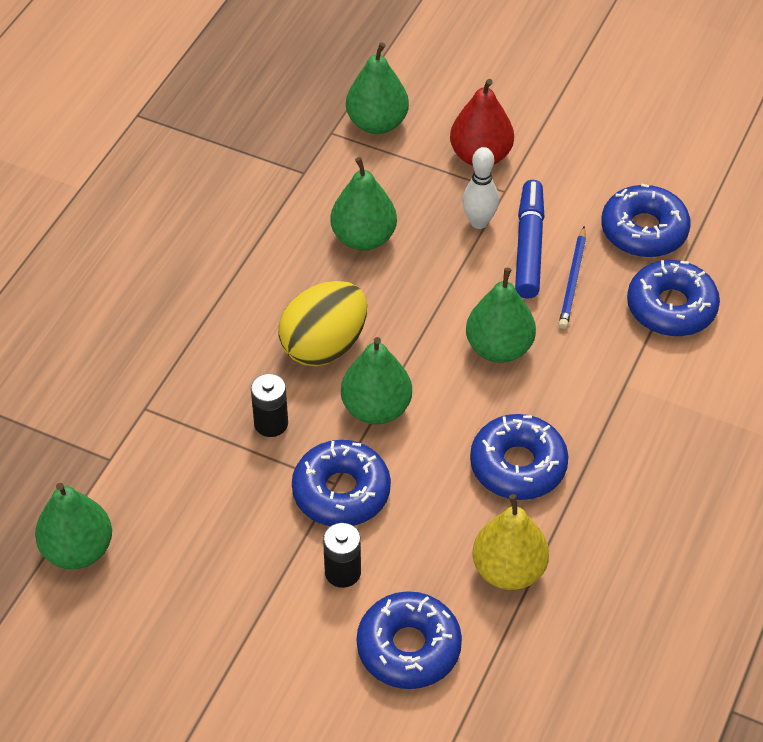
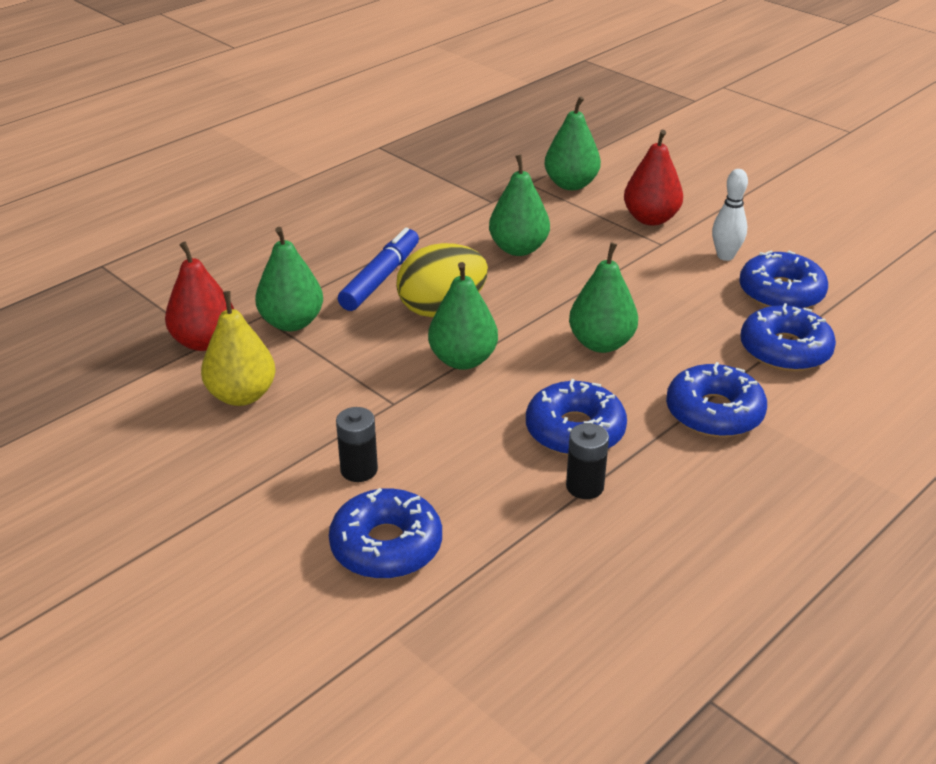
camera: 20 degrees right, 15 degrees down
(78, 550) = (136, 395): green pear -> green pear (292, 322)
(105, 460) = (204, 342): none -> red pear
(271, 423) = (362, 349): black battery -> black battery (585, 486)
(341, 492) = (395, 410): blue donut -> blue donut (714, 412)
(479, 222) = (627, 258): white bowling pin -> white bowling pin (725, 256)
(509, 570) = (522, 509): yellow pear -> yellow pear (242, 395)
(529, 246) = (665, 282): blue marker -> blue marker (380, 278)
(573, 280) = (696, 312): blue pencil -> none

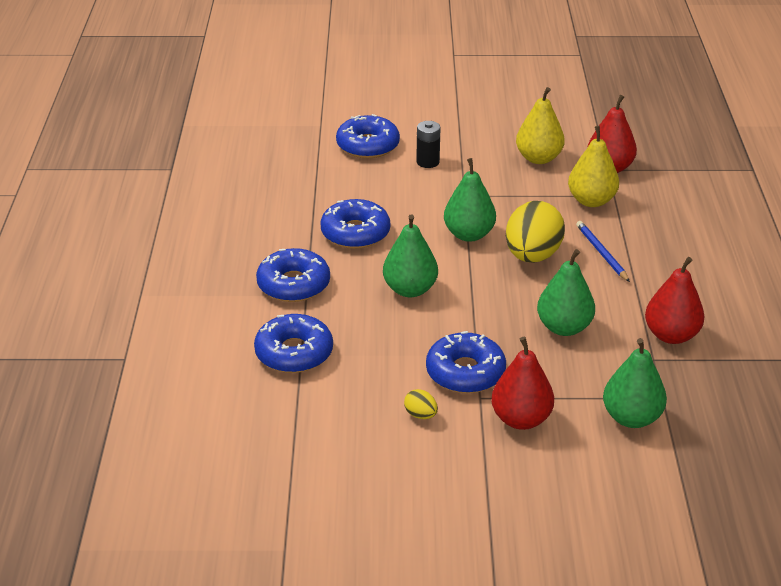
camera: 135 degrees right, 0 degrees up
(292, 322) = (591, 201): green pear -> yellow pear
(380, 278) = (601, 253): blue marker -> blue pencil
(450, 205) = (671, 335): none -> red pear
(585, 486) = (315, 211): black battery -> none
(725, 256) = (420, 415): white bowling pin -> yellow egg
(781, 293) = (343, 402): blue donut -> blue donut (465, 372)

